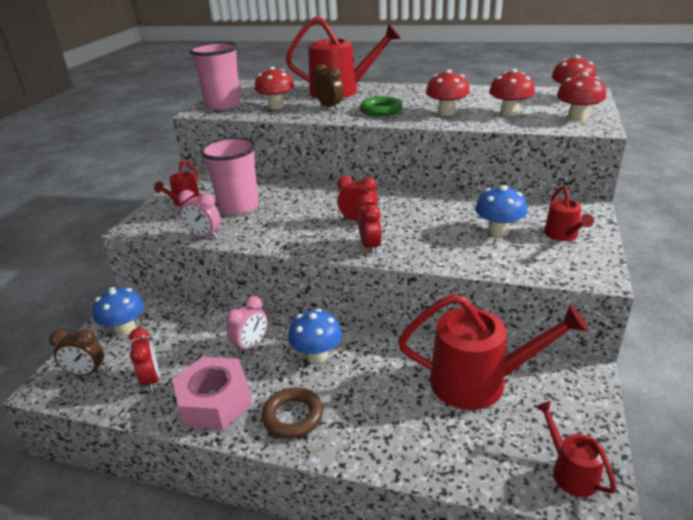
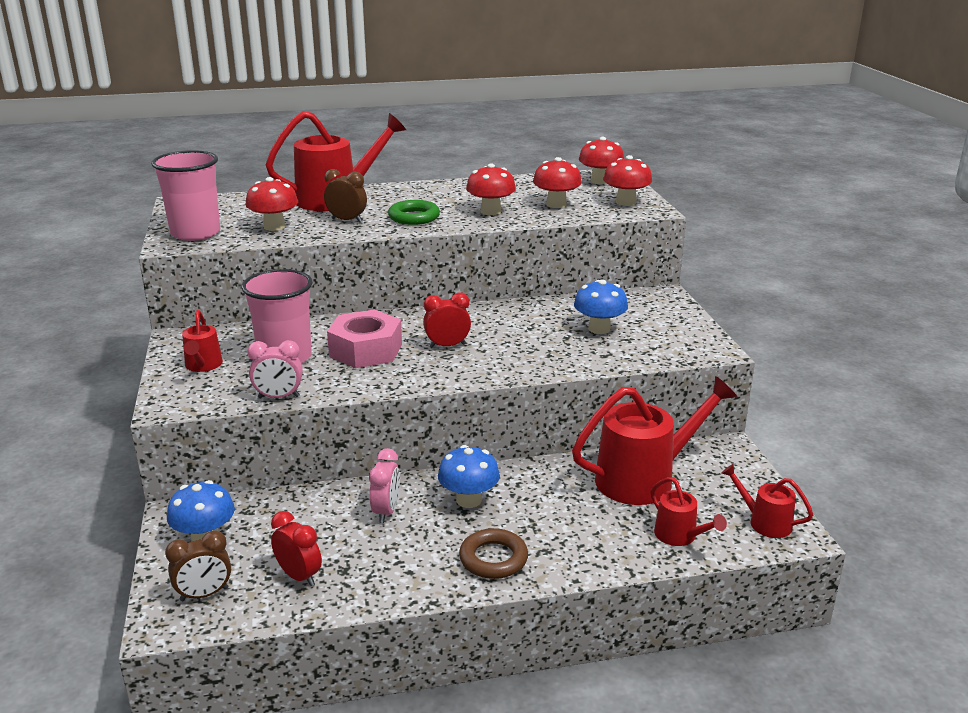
camera: 30 degrees left, 5 degrees down
(215, 402) = (397, 572): pink nut -> pink nut (366, 350)
(370, 246) = (485, 368): red clock -> none
(563, 235) = (660, 321): red watering can -> red watering can (680, 536)

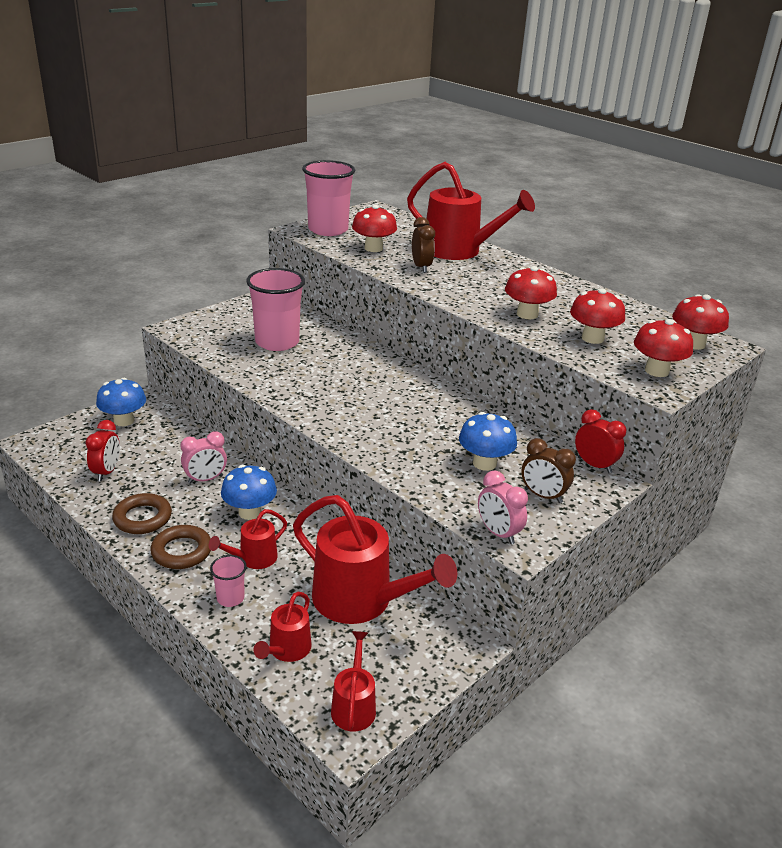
camera: 55 degrees right, 5 degrees up
(203, 366) = (236, 319): red watering can -> red watering can (253, 559)
(204, 594) = (67, 444): brown clock -> brown clock (543, 496)
(278, 397) = (219, 360): pink clock -> pink clock (498, 533)
(366, 350) = (320, 368): pink nut -> none
(413, 571) = (142, 518): none -> brown ring
(414, 217) = (465, 288): green ring -> none
(447, 346) = (365, 398): red clock -> red clock (594, 465)
(588, 548) = (230, 598): none -> pink cup

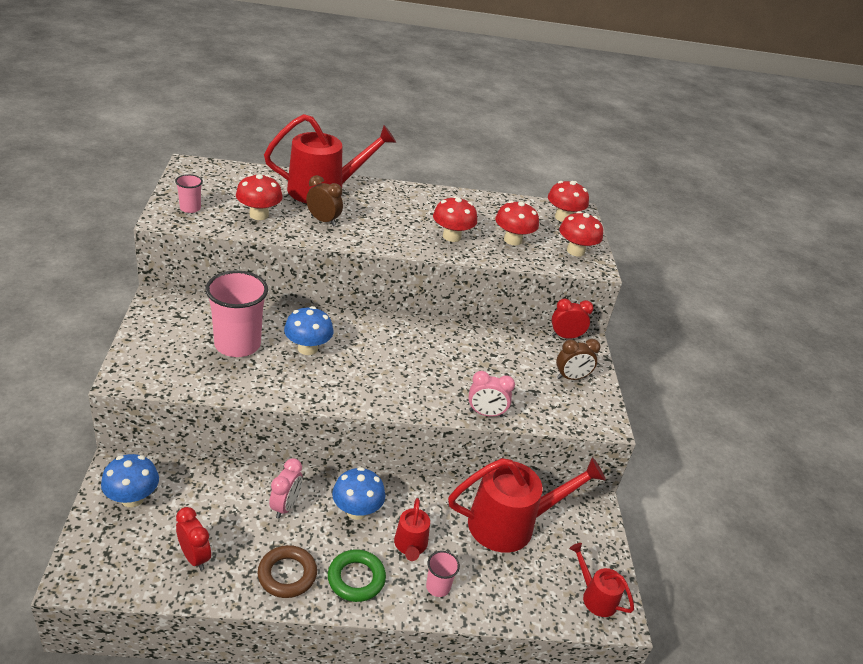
camera: 50 degrees left, 5 degrees up
(182, 551) = (356, 578): brown ring -> green ring
(286, 650) = (518, 594): red watering can -> none
(328, 230) = (190, 208): pink cup -> pink cup, size x0.48
(484, 463) = (514, 373): blue mushroom -> blue mushroom (307, 348)
(498, 533) = (585, 421): pink clock -> pink clock (485, 413)

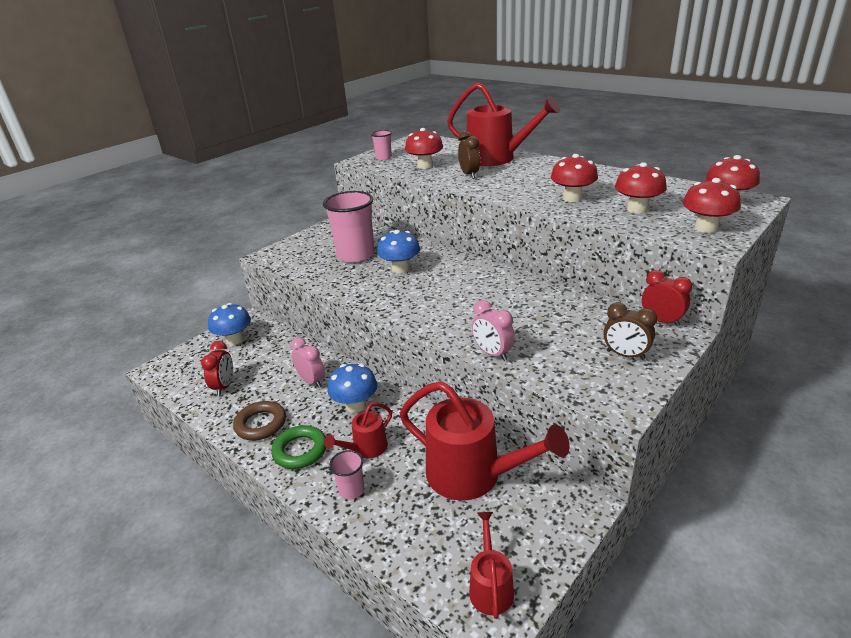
camera: 50 degrees right, 5 degrees down
(285, 506) = (311, 381): pink clock -> pink clock turned 105 degrees counterclockwise

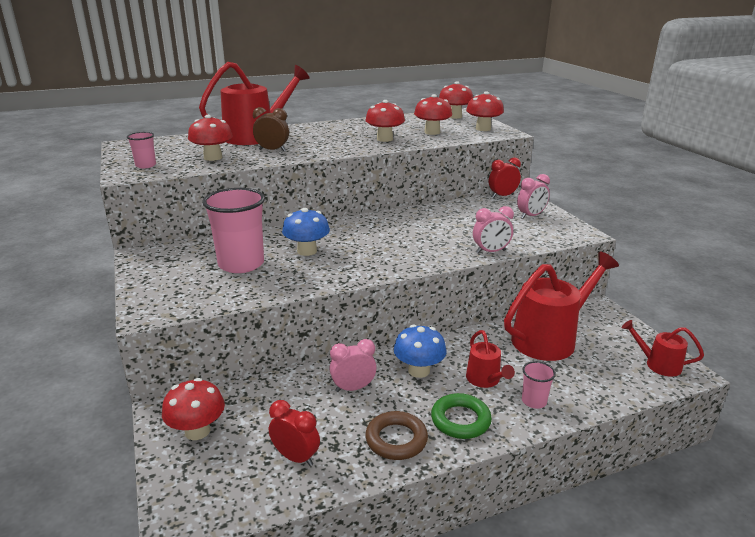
camera: 65 degrees left, 5 degrees down
(234, 340) = (197, 431): blue mushroom -> red mushroom
(625, 355) = (531, 216): brown clock -> pink clock

